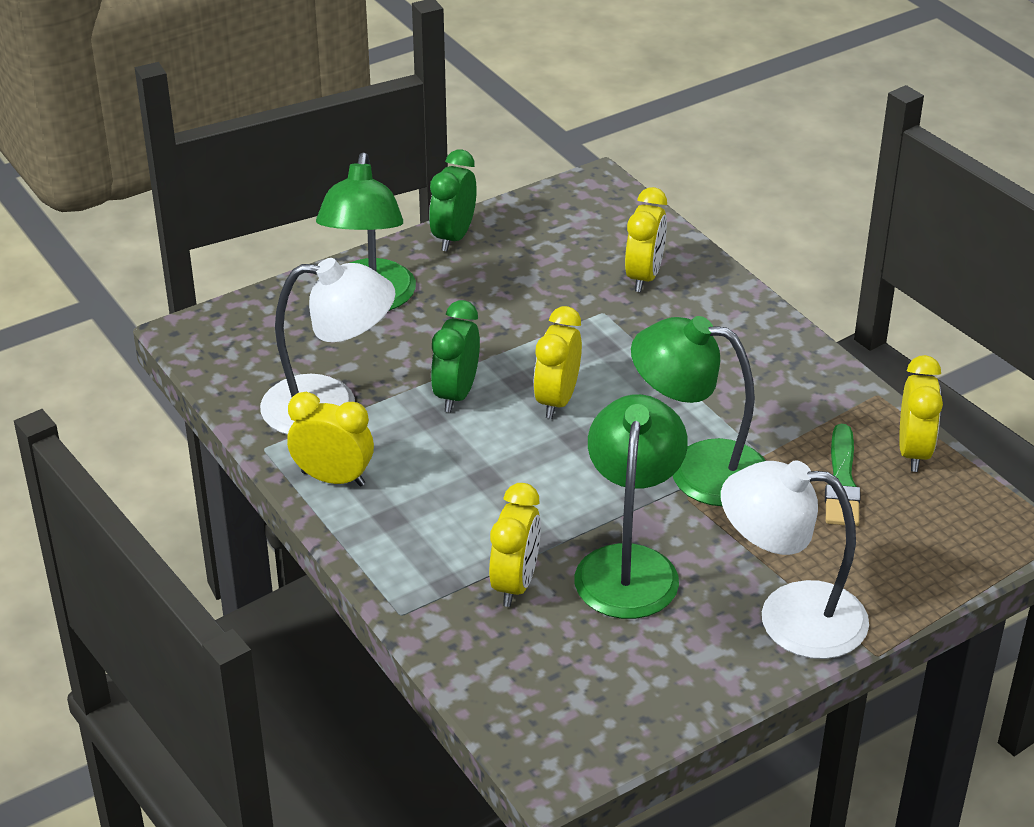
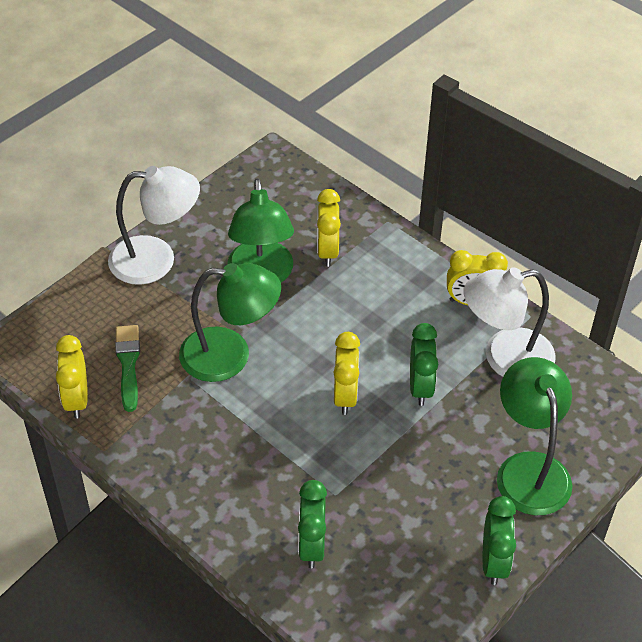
camera: 165 degrees right, 10 degrees up
(644, 277) = (311, 546): yellow clock -> green clock

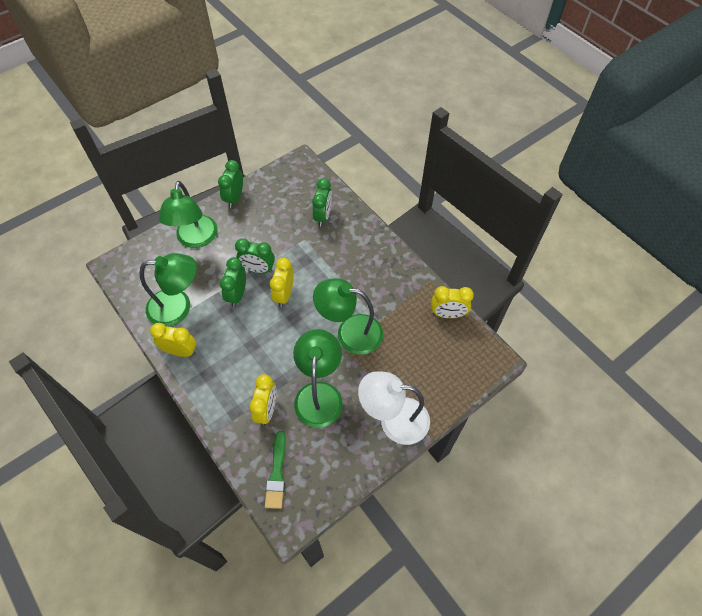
camera: 170 degrees left, 10 degrees up
(77, 400) = (447, 314): yellow clock -> yellow clock turned 90 degrees clockwise
(128, 364) = (415, 335): green brush -> green brush (277, 473)
(401, 431) = (258, 269): none -> green clock
(504, 358) = (178, 307): white lamp -> green lamp

